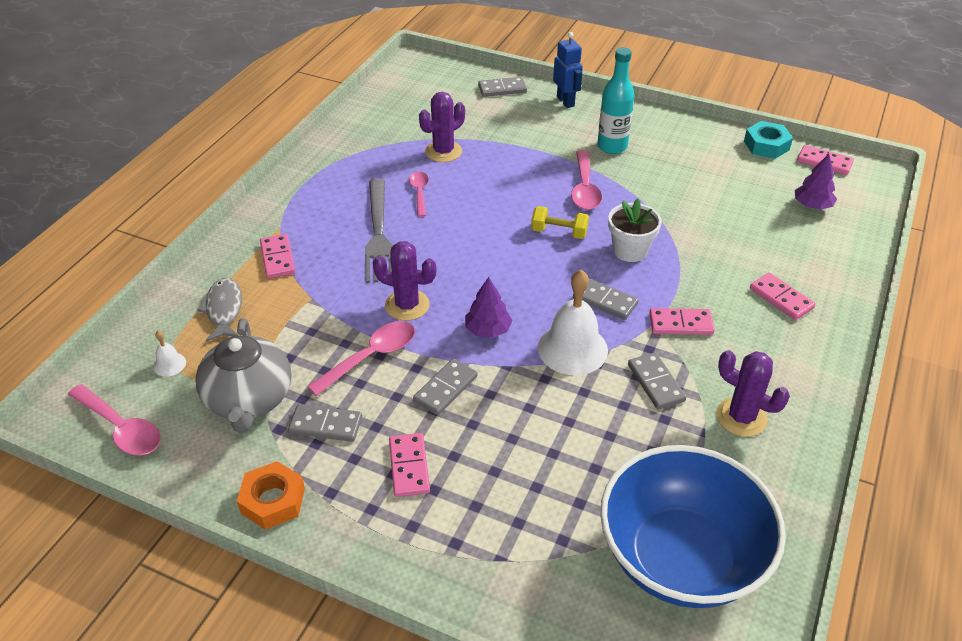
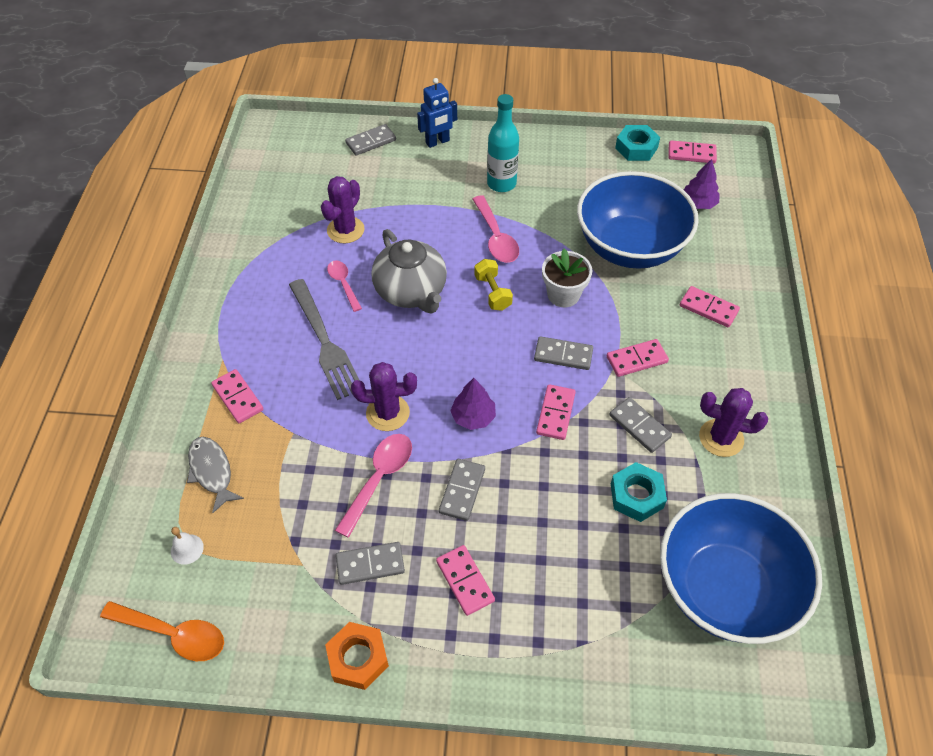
camera: 20 degrees left, 10 degrees up
(121, 428) = (173, 634): pink spoon -> orange spoon
(249, 400) = (285, 562): grey teapot -> grey teapot (411, 291)
(559, 232) = (492, 293): yellow dumbbell -> yellow dumbbell turned 75 degrees clockwise
(565, 101) = (437, 142): blue robot -> blue robot turned 105 degrees clockwise
(572, 349) = (556, 413): white bell -> pink domino
(623, 443) = (636, 496): none -> turquoise nut
(719, 226) = (630, 247): none -> blue bowl

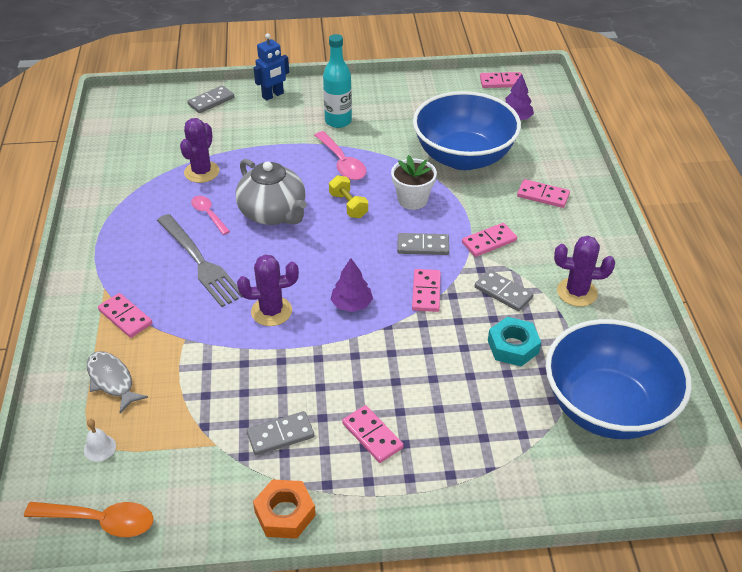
camera: 10 degrees left, 10 degrees down
(379, 479) = (274, 365): pink spoon -> none
(462, 491) = (354, 364): grey domino -> none
(636, 148) = (452, 82): turquoise nut -> none

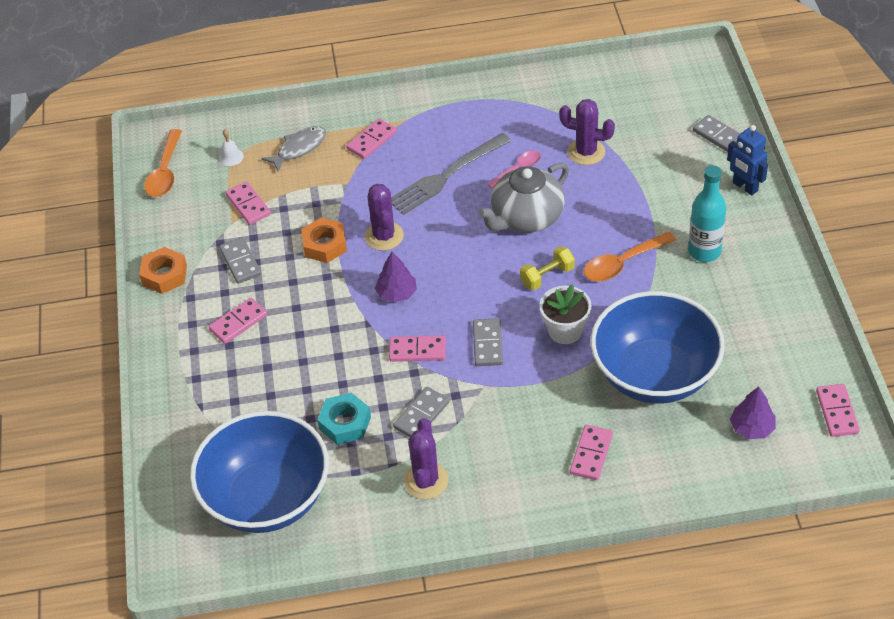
camera: 90 degrees right, 5 degrees up
(272, 359) = (324, 245): none -> orange nut
(342, 163) = (622, 263): pink spoon -> orange spoon
(489, 242) = (501, 402): pink domino -> pink domino (248, 205)

